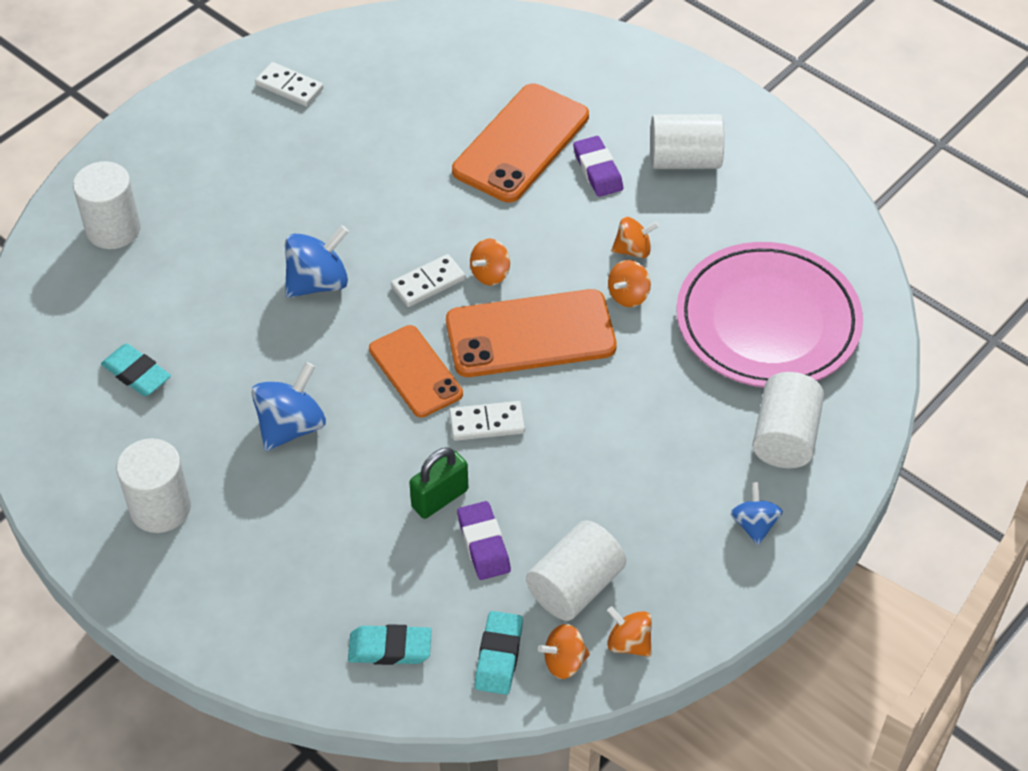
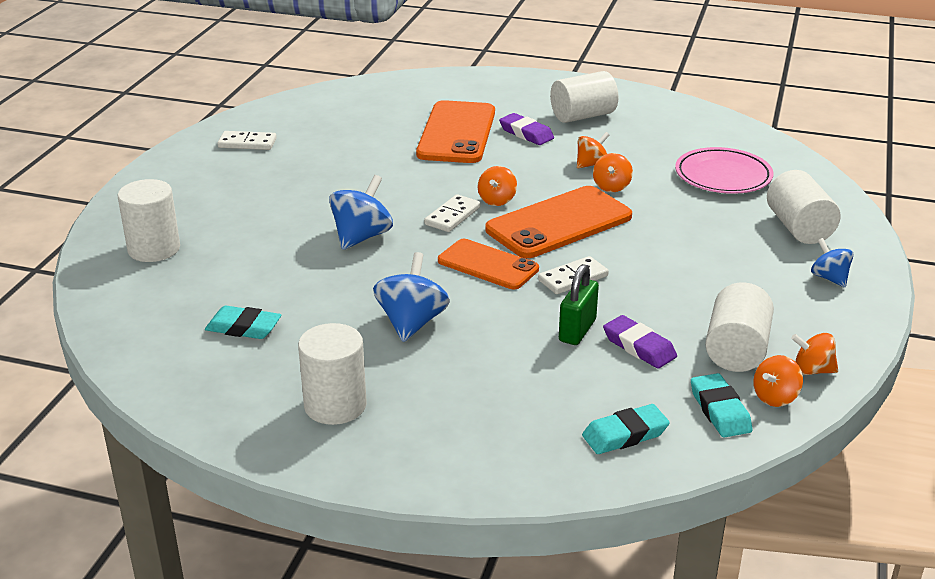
camera: 25 degrees left, 20 degrees down
(767, 321) = (723, 176): pink plate -> pink plate, size x0.64

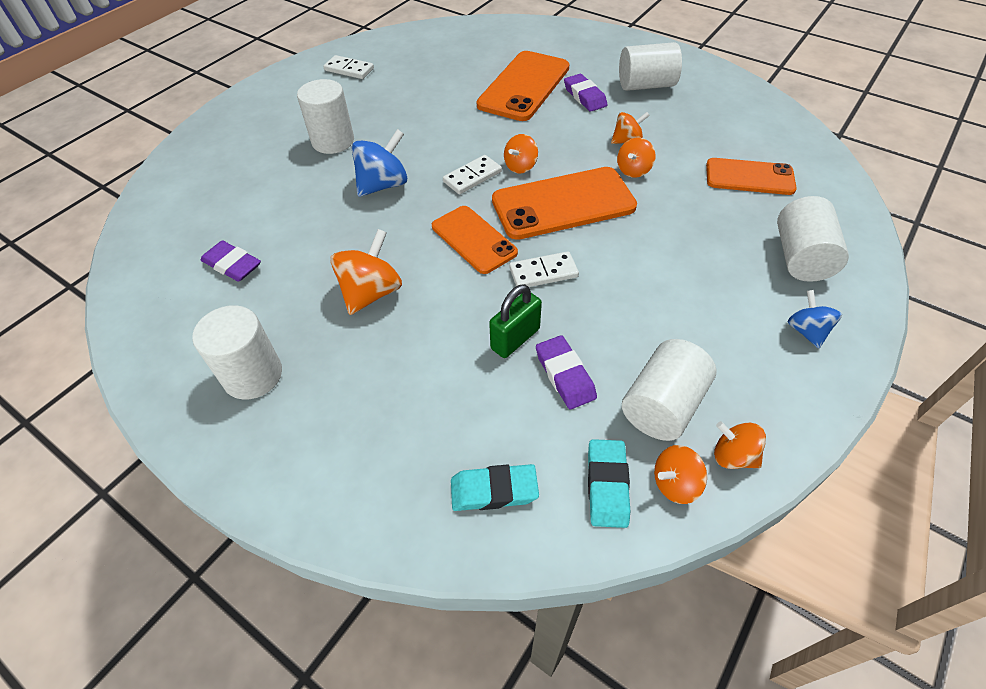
camera: 20 degrees right, 20 degrees up
(154, 249) = (216, 165): white cylinder -> white cylinder (333, 141)
(243, 328) = (232, 265): turquoise eraser -> purple eraser
(412, 323) = (371, 293): blue spinning top -> orange spinning top
(723, 176) = (749, 177): pink plate -> orange phone

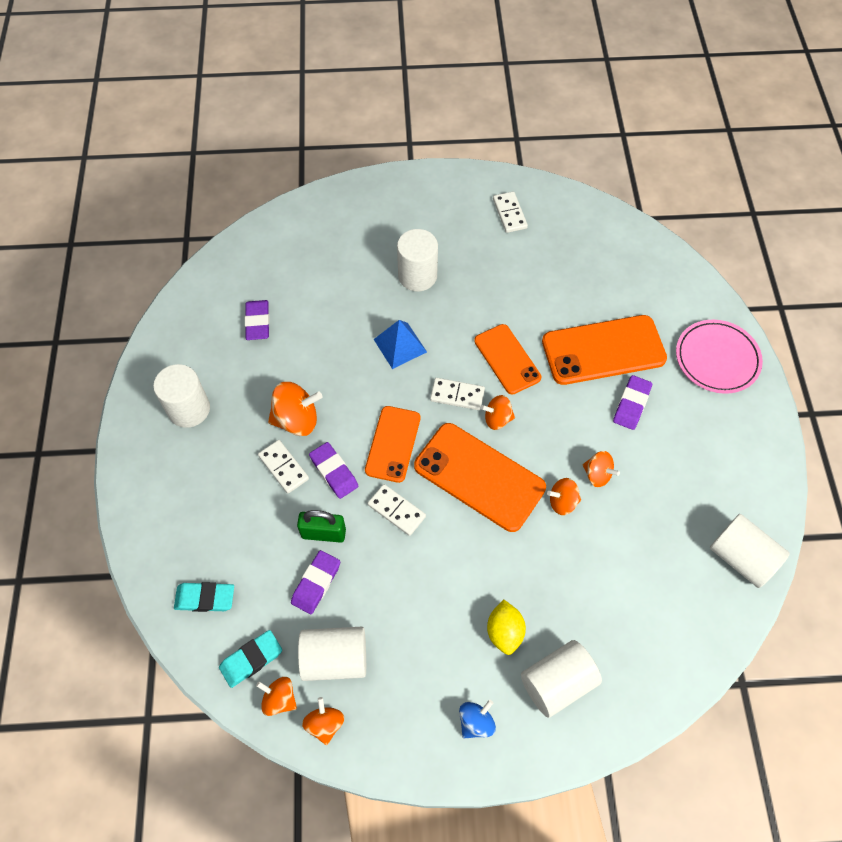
camera: 50 degrees right, 10 degrees up
(383, 185) = (400, 345): blue spinning top -> blue pyramid
(411, 331) = (283, 467): none -> white domino
(457, 295) = (334, 472): none -> purple eraser
(494, 490) = (205, 598): turquoise eraser -> turquoise eraser turned 45 degrees counterclockwise
(590, 45) = (717, 359): none -> pink plate
(646, 85) = (694, 441): white cylinder -> white cylinder (741, 557)
(727, 265) = (504, 631): none -> yellow lemon
(749, 177) = (630, 595): orange phone -> orange phone (507, 359)

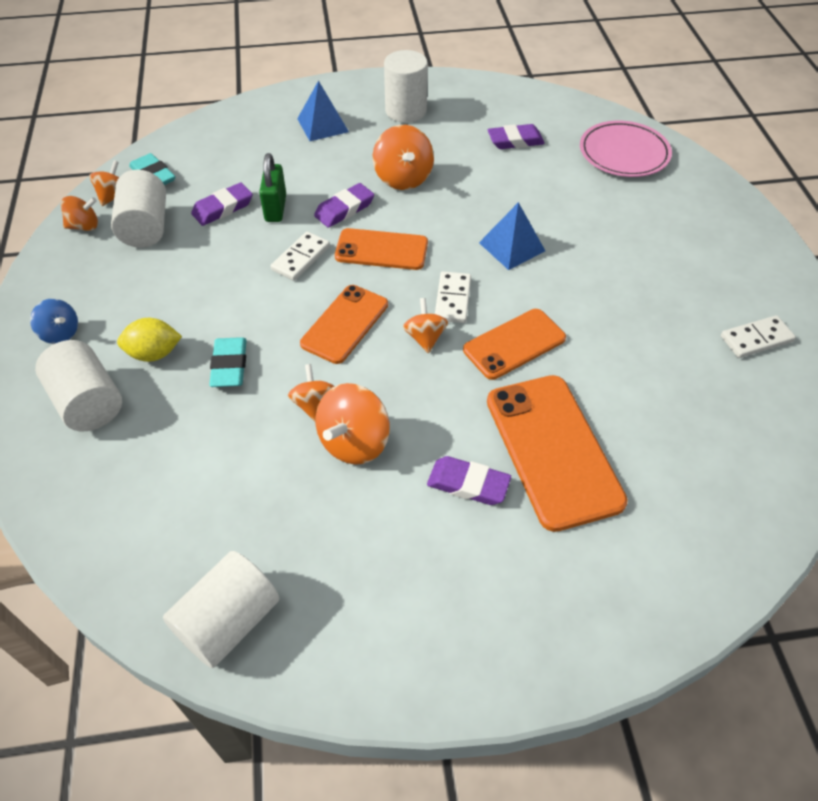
camera: 85 degrees right, 10 degrees down
(196, 488) = (322, 125): none -> blue pyramid
(205, 598) = (214, 143): turquoise eraser -> turquoise eraser (229, 366)
(283, 467) = (347, 175): white domino -> none
(316, 583) = (223, 208): purple eraser -> purple eraser turned 60 degrees counterclockwise
(417, 276) = (617, 255): white cylinder -> none
(479, 477) = (345, 324): orange phone -> orange phone, size x0.64
(597, 474) = (354, 442): orange spinning top -> orange spinning top, size x1.62
(717, 359) = (573, 608): pink plate -> pink plate (624, 153)

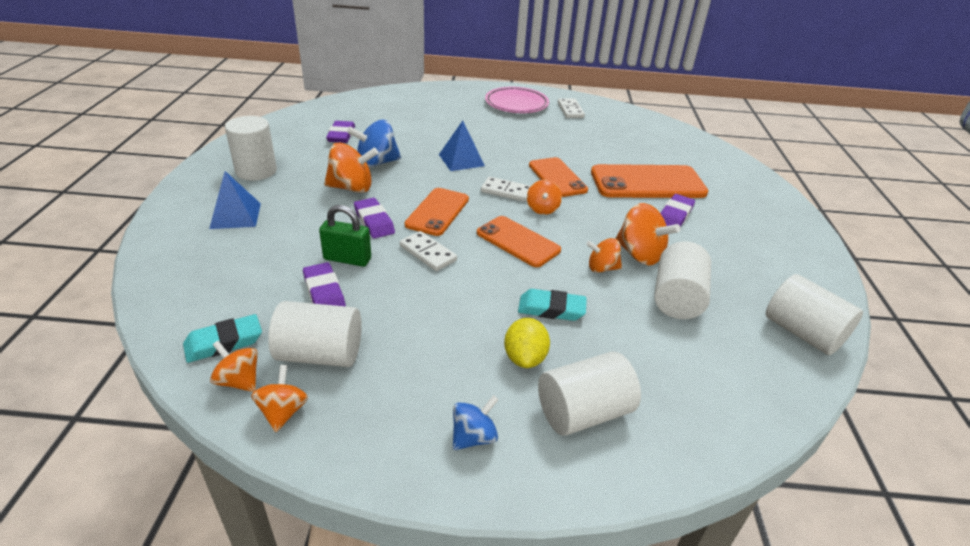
camera: 80 degrees left, 15 degrees down
(271, 481) = (676, 298): none -> white cylinder
(425, 337) = (542, 209): orange spinning top -> orange spinning top turned 90 degrees counterclockwise
(465, 182) = (376, 163): none -> blue spinning top
(624, 153) = (387, 105): pink plate -> pink plate (516, 104)

